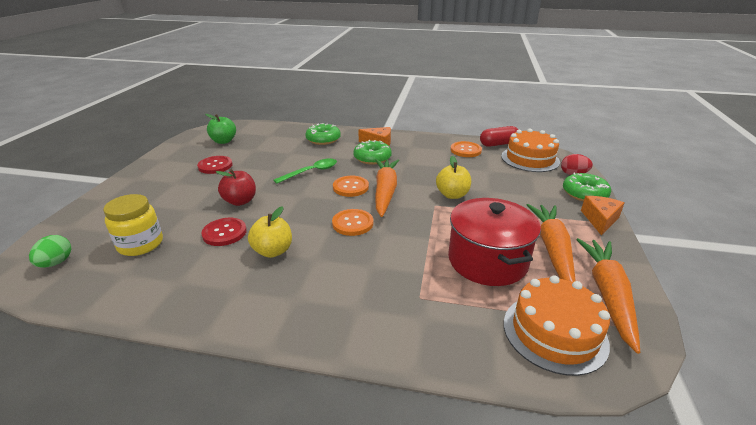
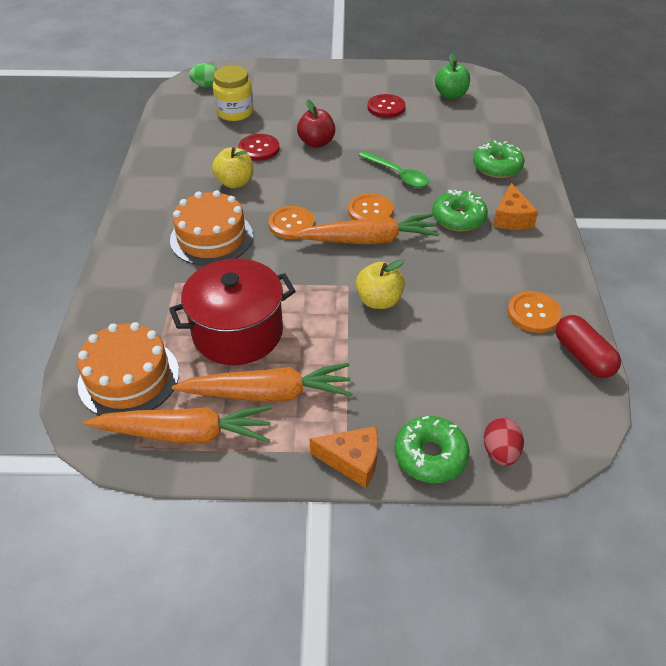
camera: 80 degrees right, 15 degrees up
(530, 159) = (538, 396): orange cake -> orange cake (211, 237)

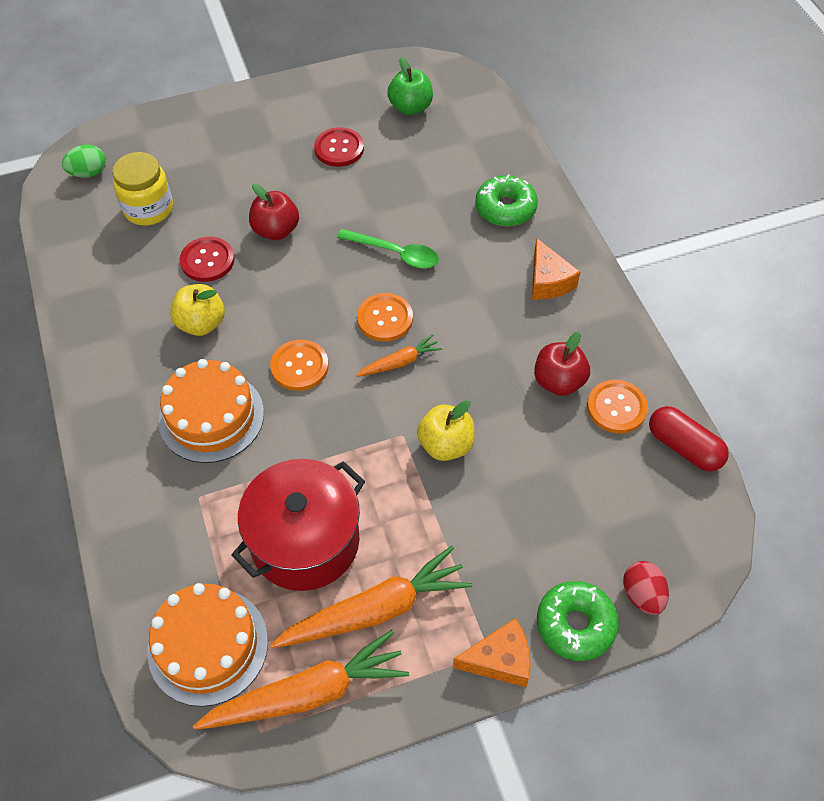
camera: 20 degrees left, 10 degrees up
(368, 240) = (400, 362): orange carrot -> orange carrot, size x0.51
(458, 218) = (489, 299): green donut -> none
(491, 283) = (558, 381): none -> red apple

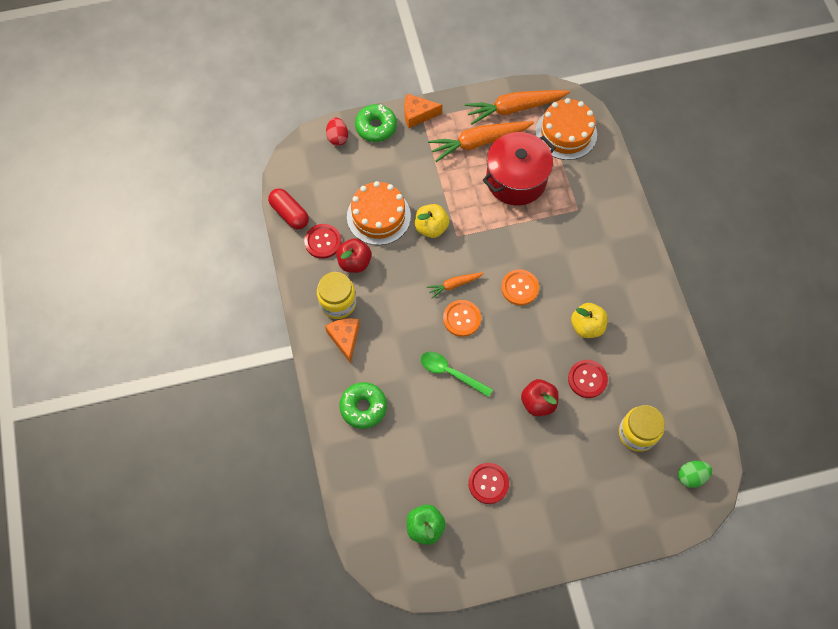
camera: 175 degrees left, 10 degrees up
(211, 417) = (574, 258): orange cake -> orange cake (378, 216)
(570, 324) = (338, 303): none -> yellow jar
(616, 408) = (323, 242): orange button -> red button

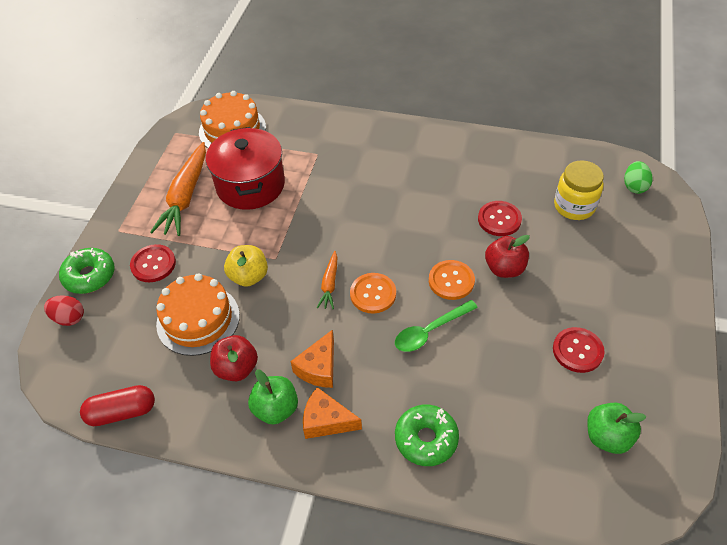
camera: 60 degrees left, 15 degrees down
(323, 242) = (186, 391): red button -> red button (153, 264)
(338, 303) = (276, 409): yellow jar -> green apple
(417, 114) = (109, 233): orange cheese -> orange cheese (319, 368)
(514, 108) = (174, 155): orange carrot -> none
(519, 288) = (369, 231): orange button -> orange button (451, 281)
(587, 326) = (443, 197): yellow apple -> none

